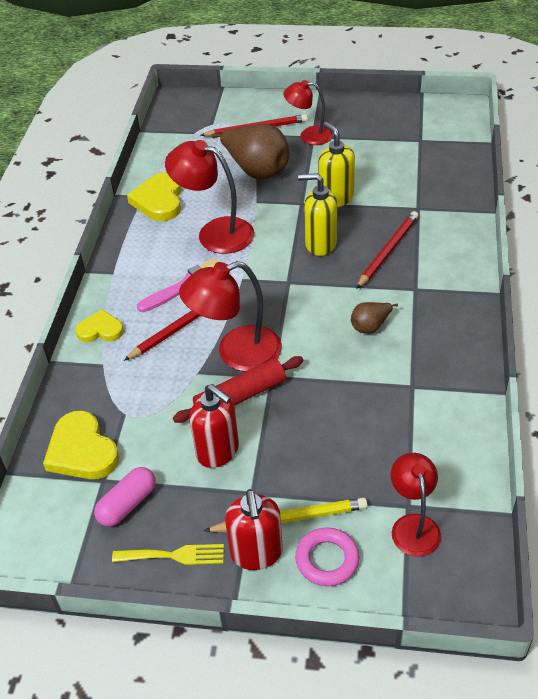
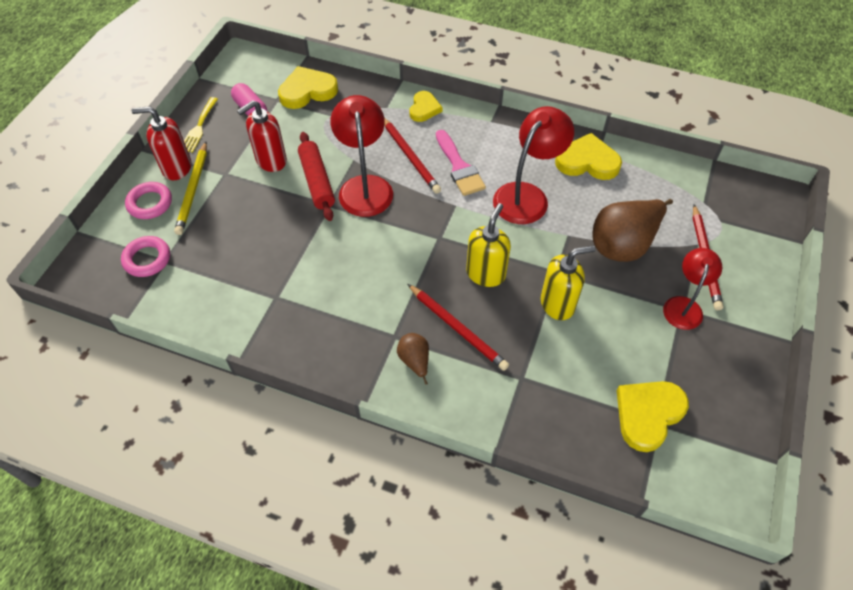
camera: 100 degrees right, 10 degrees up
(370, 326) = (358, 286): brown pear -> brown pear (415, 361)
(413, 525) = (147, 259): red lamp -> pink ring
(416, 145) = (648, 414): none -> yellow heart

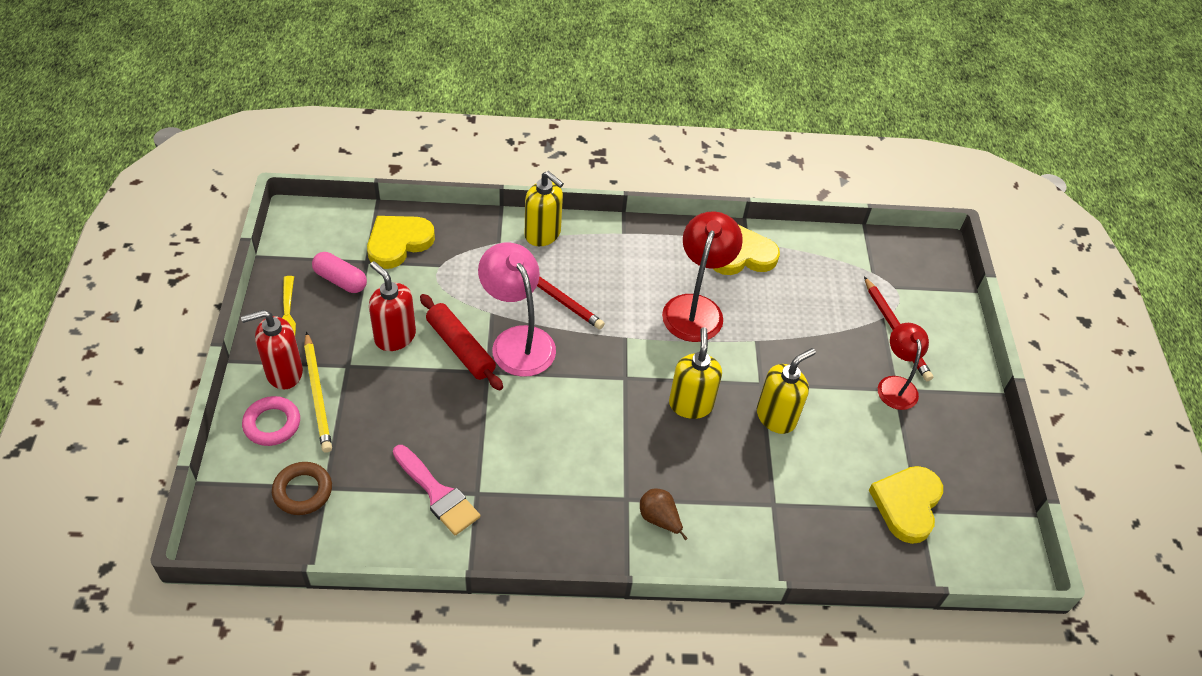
camera: 25 degrees left, 5 degrees down
(147, 259) = (303, 491): pink ring -> brown ring
(271, 160) = (395, 336): red soap dispenser -> red soap dispenser turned 105 degrees clockwise
(365, 186) = (517, 340): red lamp -> pink lamp
(424, 108) = (543, 234): yellow heart -> yellow soap dispenser
(458, 328) = (688, 471): red pencil -> none
(459, 167) = (611, 293): pink brush -> pink brush (437, 494)
(623, 244) = (814, 336): brown pear -> none

